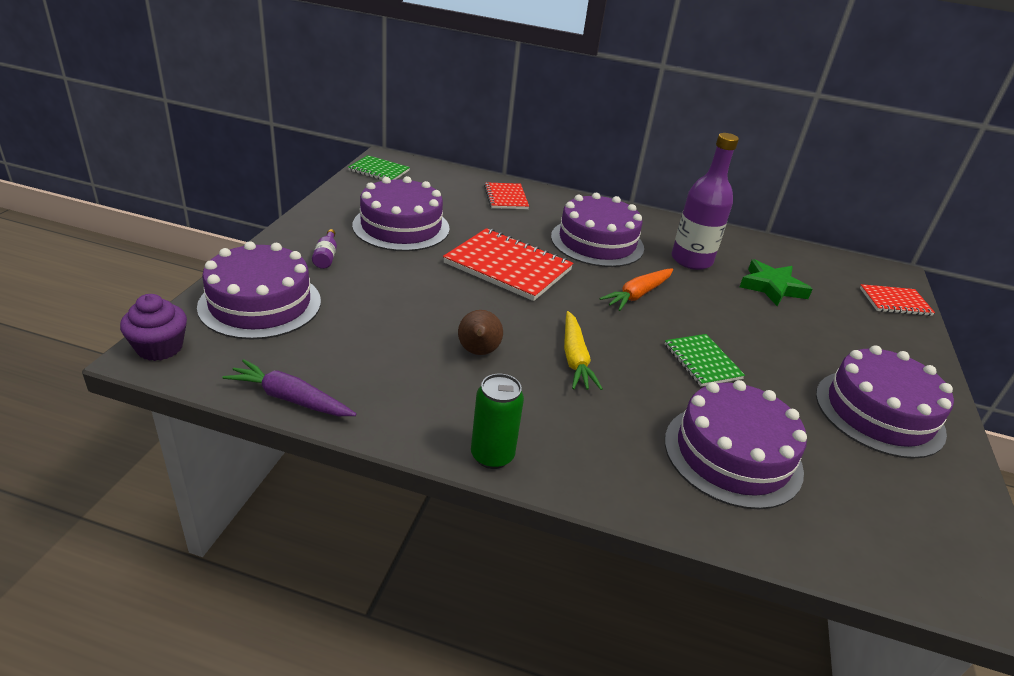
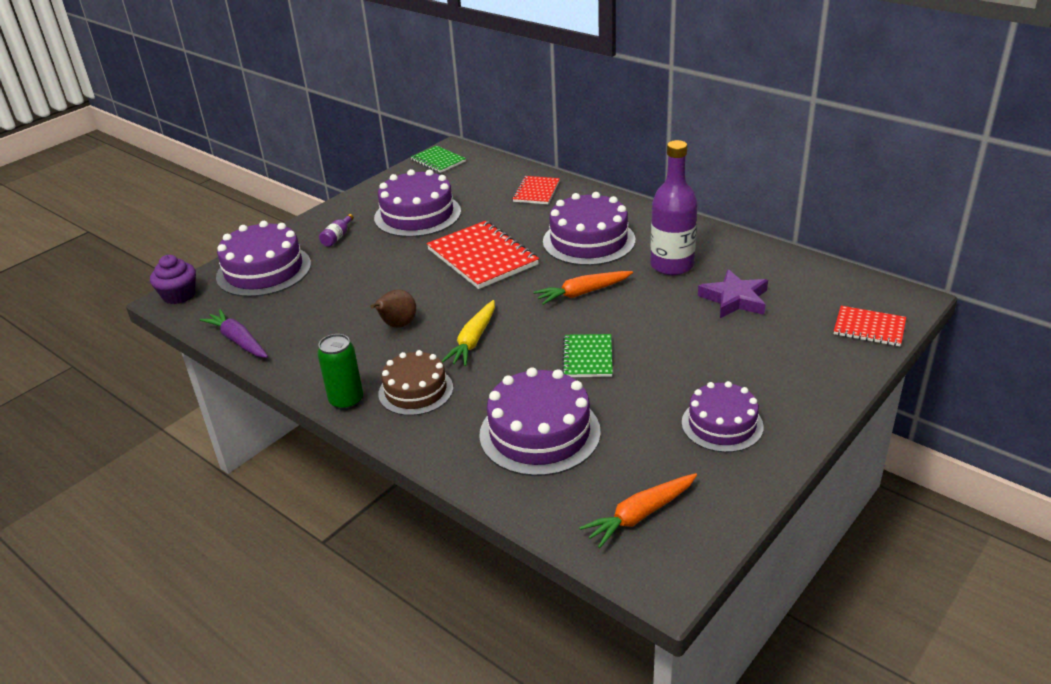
camera: 30 degrees right, 0 degrees up
(562, 428) = (415, 391): none -> brown cake
(772, 287) = (734, 299): green star -> purple star
(879, 412) = (722, 424): purple cake -> purple cake, size x0.66
(907, 530) = (640, 515): none -> orange carrot

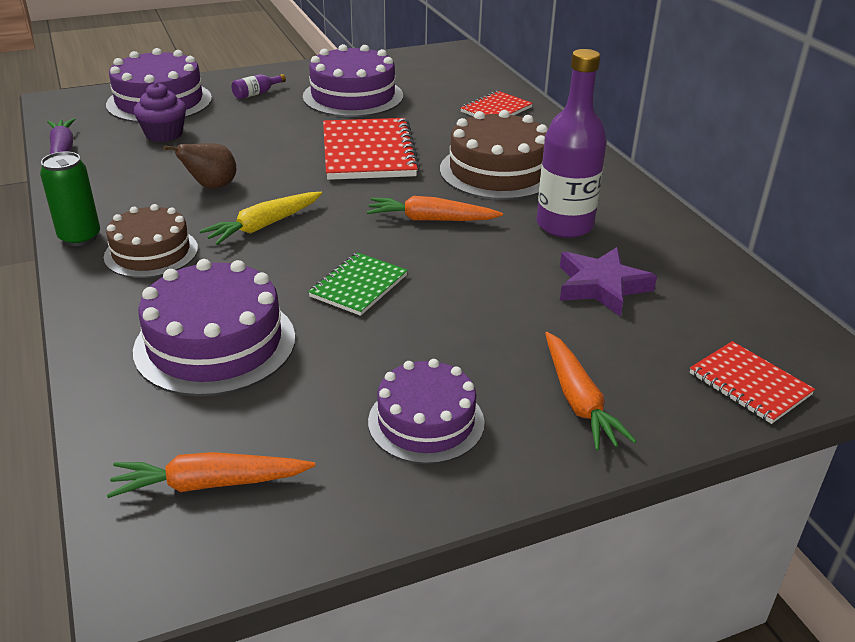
camera: 25 degrees right, 0 degrees up
(179, 295) = (67, 99): purple cupcake -> purple cupcake (164, 134)
(438, 161) = (430, 56): green notebook -> none
(588, 241) = (498, 171): purple cake -> brown cake
(791, 376) = (578, 400): none -> orange carrot

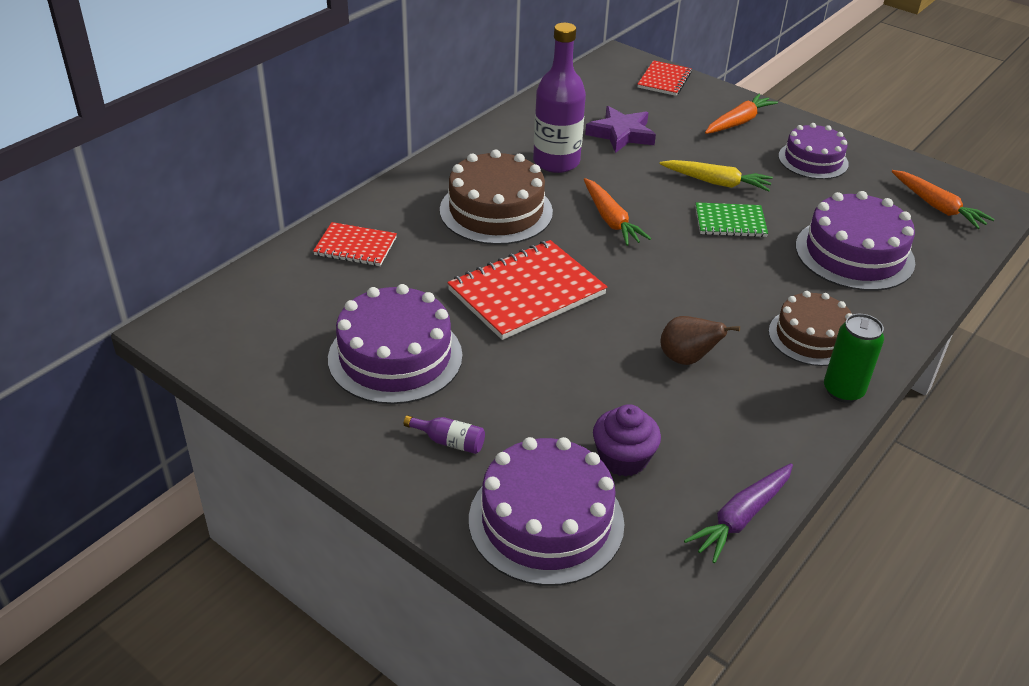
camera: 120 degrees left, 5 degrees up
(264, 226) = (710, 297): yellow carrot -> yellow carrot (716, 182)

